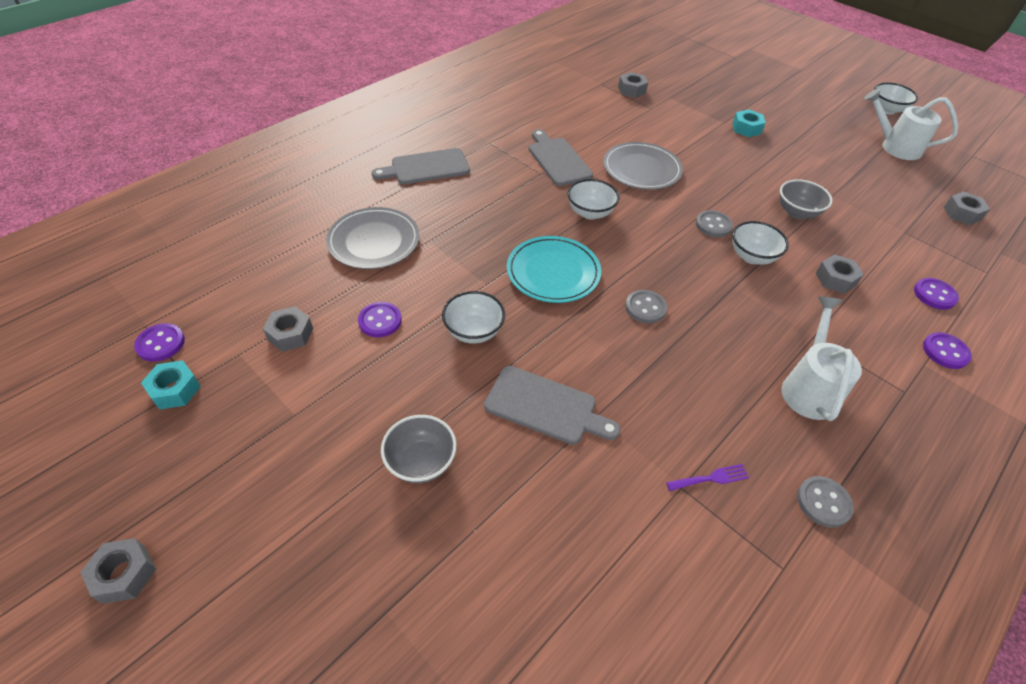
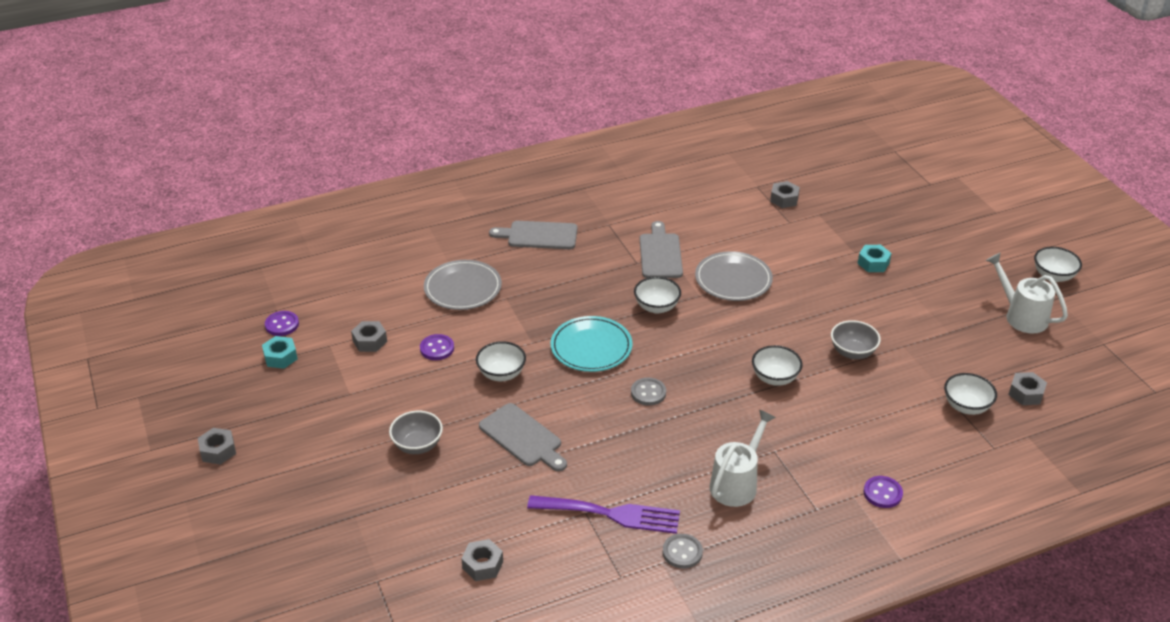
camera: 25 degrees right, 10 degrees down
(711, 478) = (611, 514): purple fork -> purple fork, size x2.33
(713, 225) = (761, 344): grey button -> none
(835, 279) = (836, 415): grey nut -> grey nut (482, 565)
(930, 239) = (966, 406): none -> white bowl
(934, 295) = (919, 451): purple button -> none

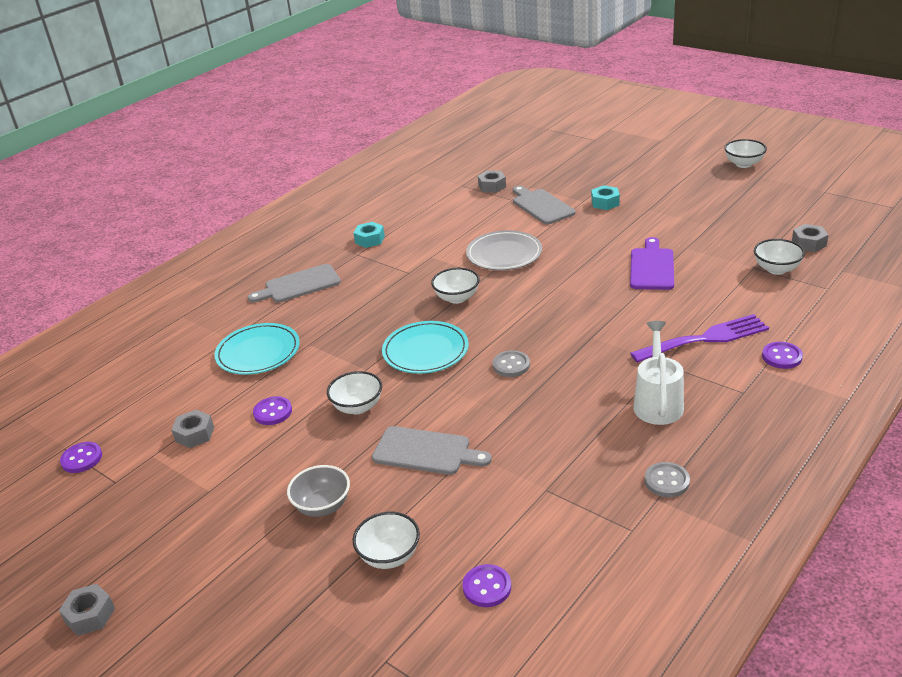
camera: 25 degrees left, 5 degrees down
(280, 357) = (102, 489): turquoise nut -> turquoise nut (370, 240)
(463, 288) = (258, 352): grey plate -> turquoise plate
(482, 565) = (487, 587): grey nut -> purple button
(611, 514) = (571, 479): purple fork -> purple fork (705, 339)
(660, 254) = (423, 259): grey cutting board -> grey cutting board (541, 206)
(775, 378) = (609, 310): white bowl -> white bowl (389, 556)
(852, 352) = (652, 267): grey bowl -> purple cutting board
(1020, 316) = (749, 196): white watering can -> none

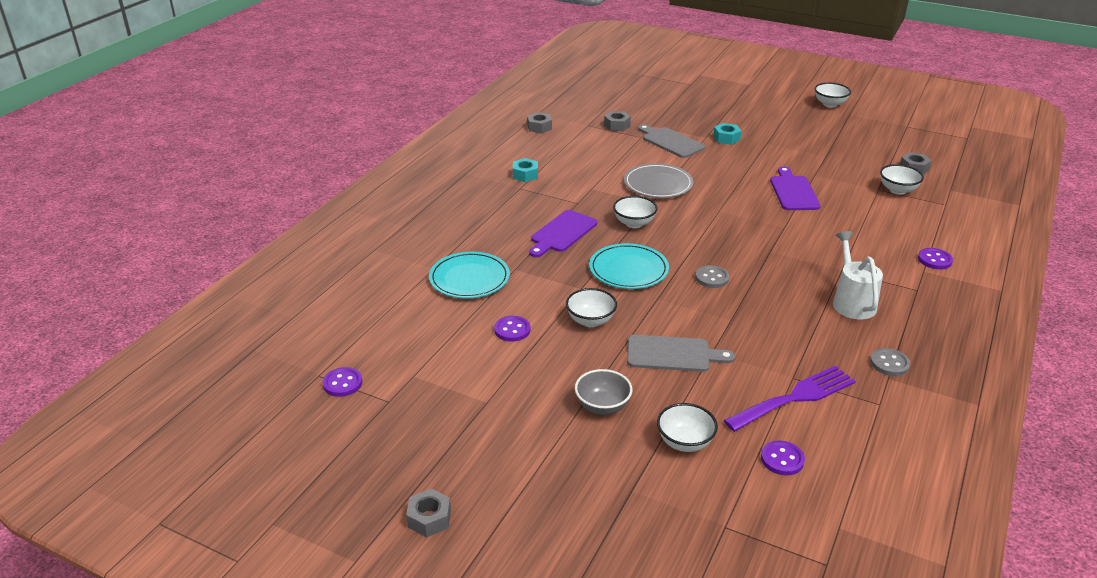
camera: 15 degrees left, 0 degrees up
(195, 434) = (446, 354): grey nut -> grey nut (539, 127)
(299, 285) = (477, 217): grey cutting board -> none
(376, 306) = (562, 233): none -> purple cutting board
(705, 339) = (866, 248): purple fork -> purple fork (795, 397)

